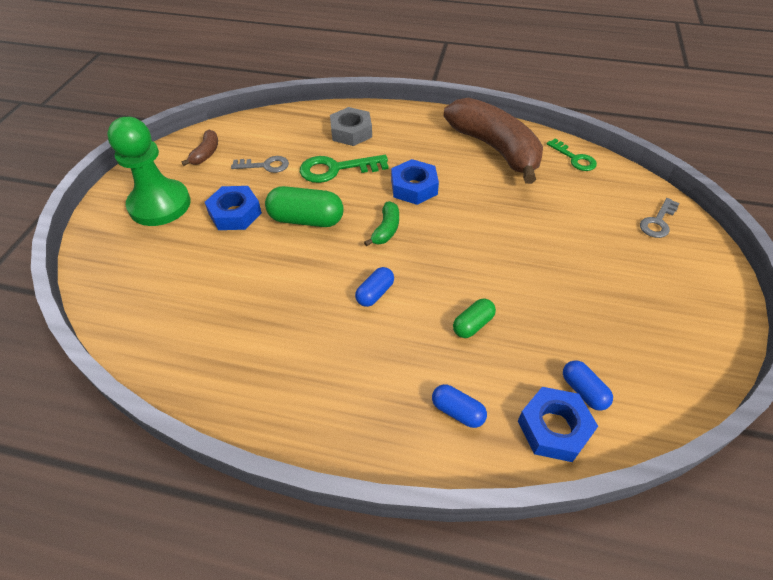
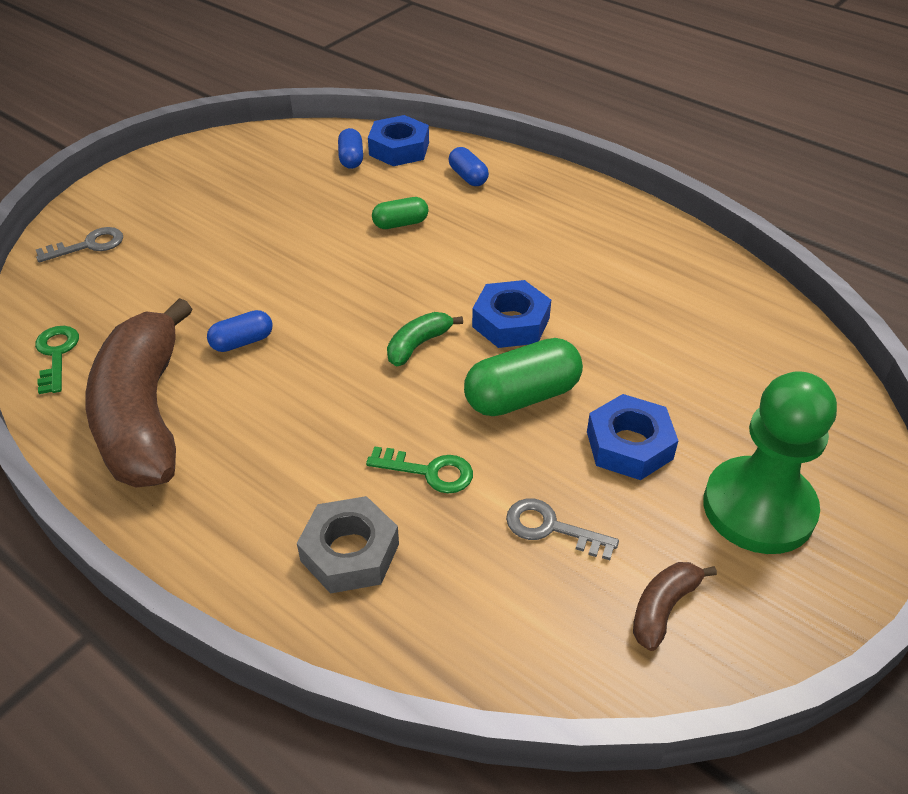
camera: 155 degrees left, 5 degrees down
(306, 220) = (522, 396): green capsule -> green capsule turned 60 degrees counterclockwise
(336, 169) = (429, 471): green key -> green key, size x0.64
(375, 293) = (482, 279): blue capsule -> blue capsule (242, 342)
(414, 187) = (331, 392): blue nut -> blue nut (511, 322)

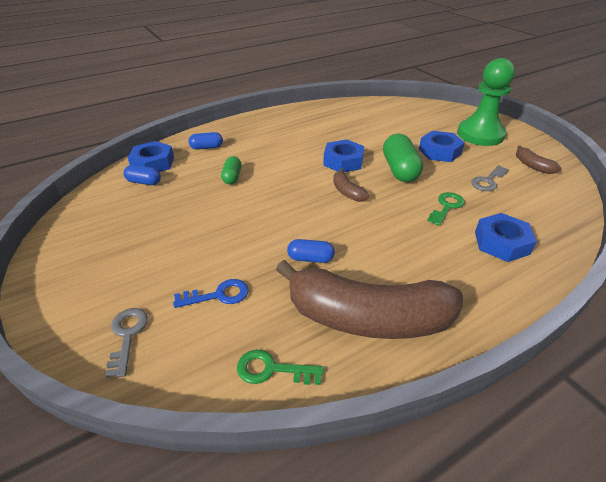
camera: 70 degrees left, 5 degrees down
(157, 285) = (218, 295): none -> blue key
(242, 342) = (310, 258): blue capsule -> blue capsule turned 75 degrees counterclockwise
(350, 552) = (501, 243): grey nut -> blue nut
(418, 345) = (347, 192): green banana -> brown banana

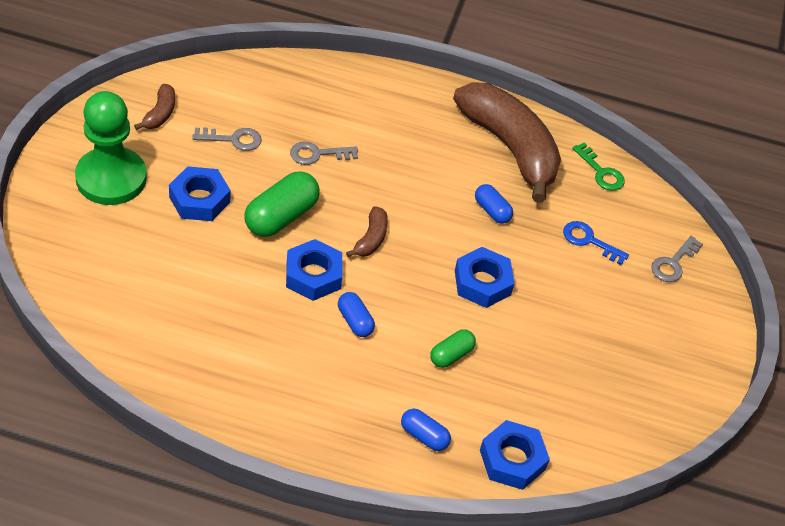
camera: 140 degrees left, 10 degrees up
(144, 182) = (548, 430): blue capsule -> blue capsule (355, 321)
(446, 207) = (318, 154): green key -> grey key
(501, 243) = (338, 103): blue nut -> blue nut (482, 282)

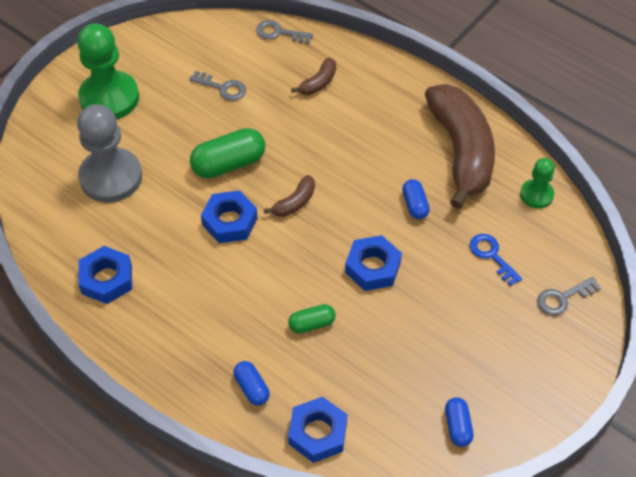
camera: 30 degrees right, 5 degrees up
(158, 262) = (111, 177): none -> grey pawn
(160, 114) = (175, 52): brown banana -> brown banana (318, 83)
(199, 199) = (169, 132): blue nut -> blue nut (106, 279)
(318, 154) = (287, 117): grey key -> grey key (279, 33)
(355, 321) = (244, 271): blue capsule -> blue capsule (458, 426)
(601, 172) = (536, 195): green key -> green pawn

